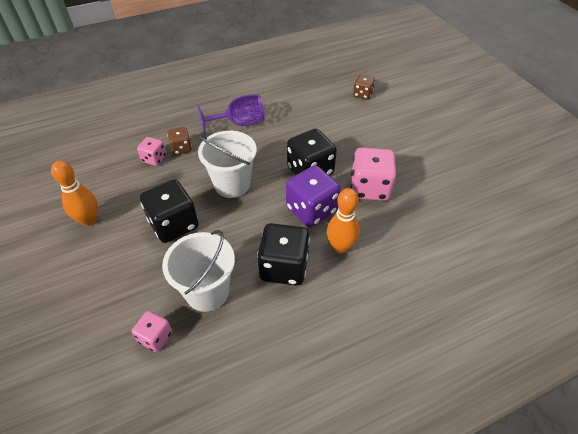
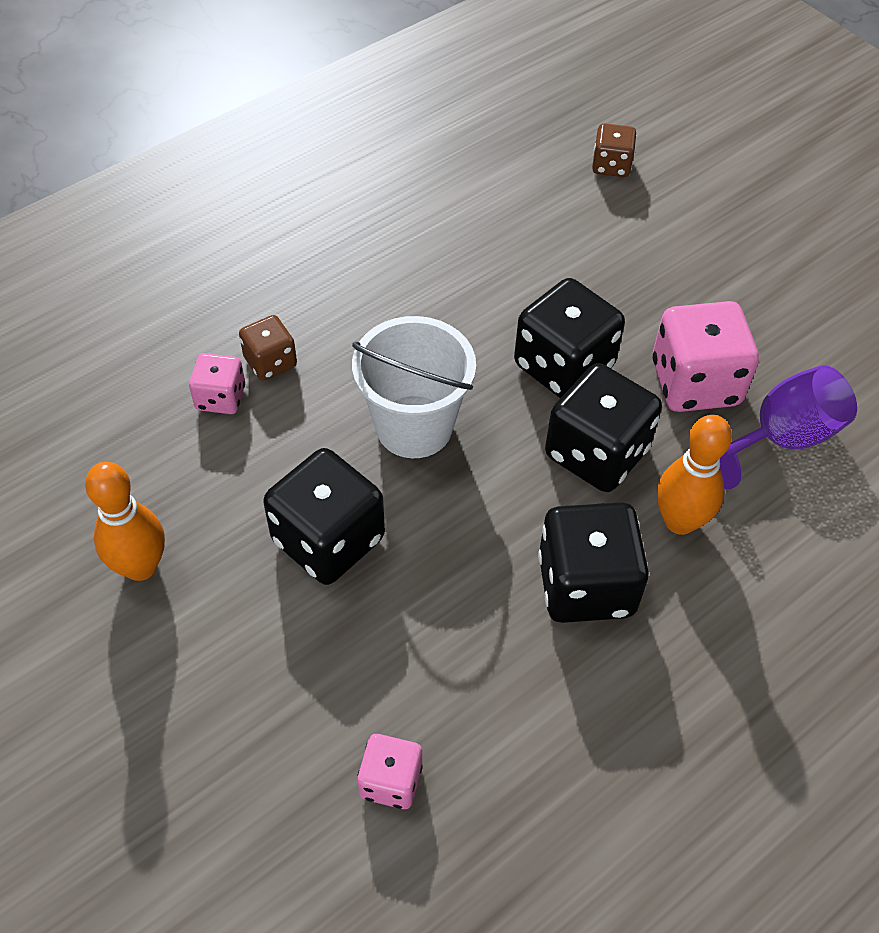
camera: 15 degrees left, 5 degrees up
(207, 292) = (455, 668): white bucket -> none
(239, 123) = (374, 280): purple goblet -> purple goblet (780, 439)
(311, 210) = (596, 453): purple dice -> black dice

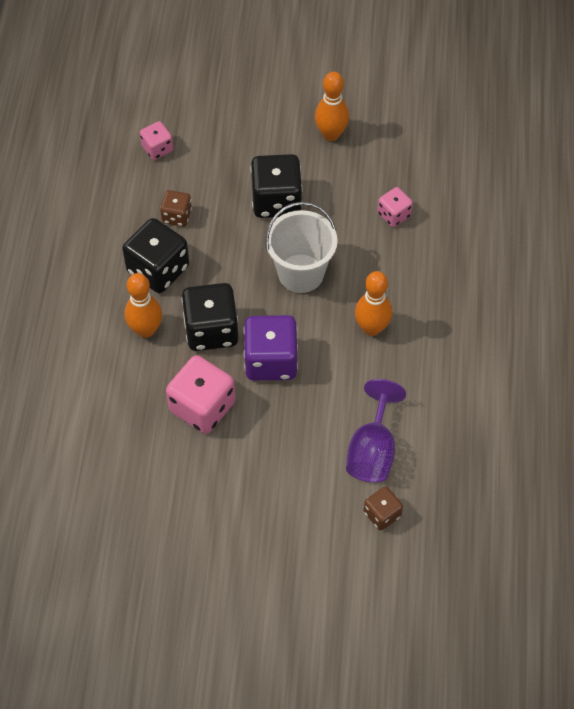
camera: 135 degrees right, 5 degrees up
(270, 362) = (396, 247): brown dice -> brown dice (177, 216)
(413, 309) = (371, 328): none -> orange bowling pin
(563, 366) = (271, 361): black dice -> purple dice
(780, 439) = (137, 411): purple goblet -> purple goblet (372, 450)

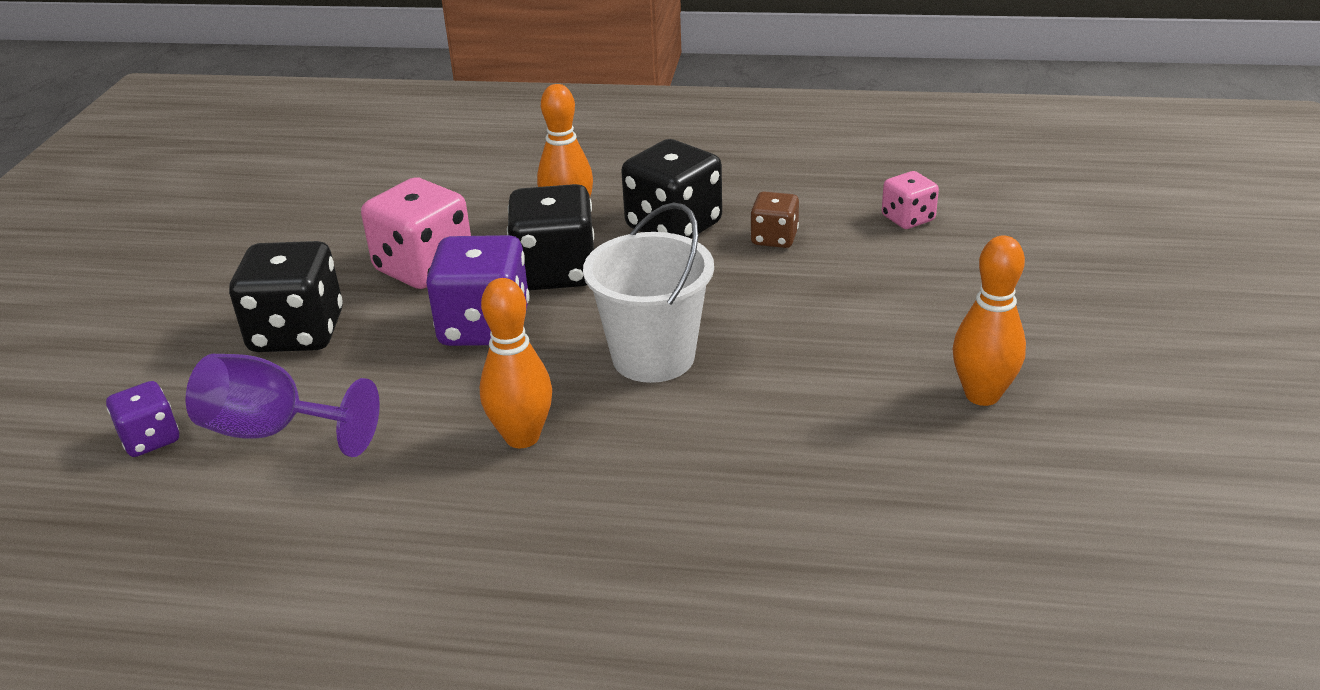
camera: 95 degrees right, 25 degrees down
(276, 201) = (811, 331): black dice -> black dice (297, 332)
(382, 514) = (150, 439): brown dice -> purple dice
(394, 215) = (786, 474): pink dice -> none

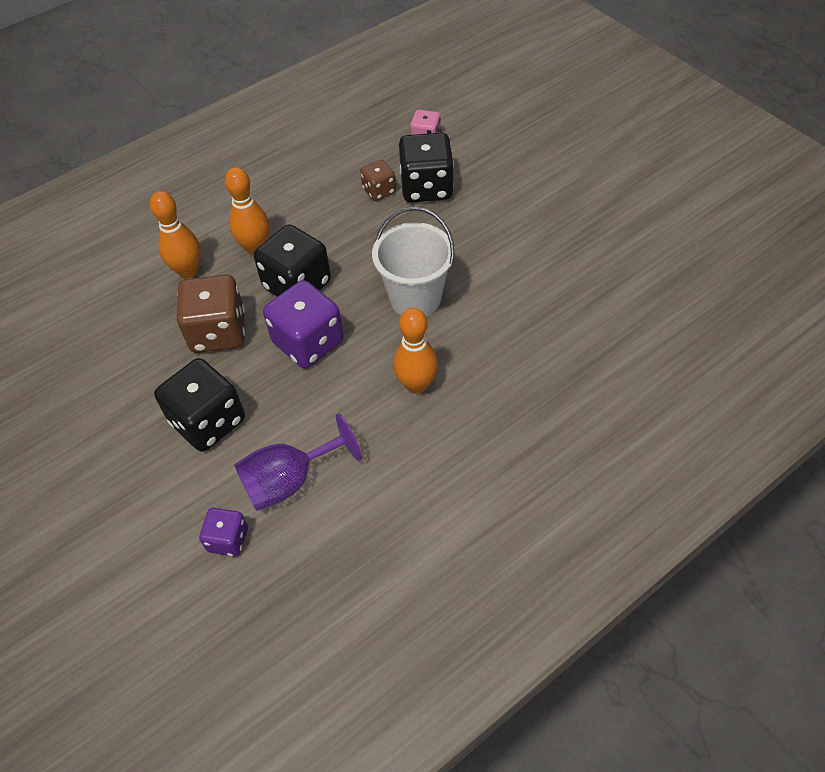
camera: 45 degrees left, 20 degrees up
(424, 267) = (218, 332): pink dice -> brown dice
(673, 226) = (318, 216): black dice -> black dice (426, 187)
(982, 395) = (572, 218): orange bowling pin -> orange bowling pin (188, 271)

